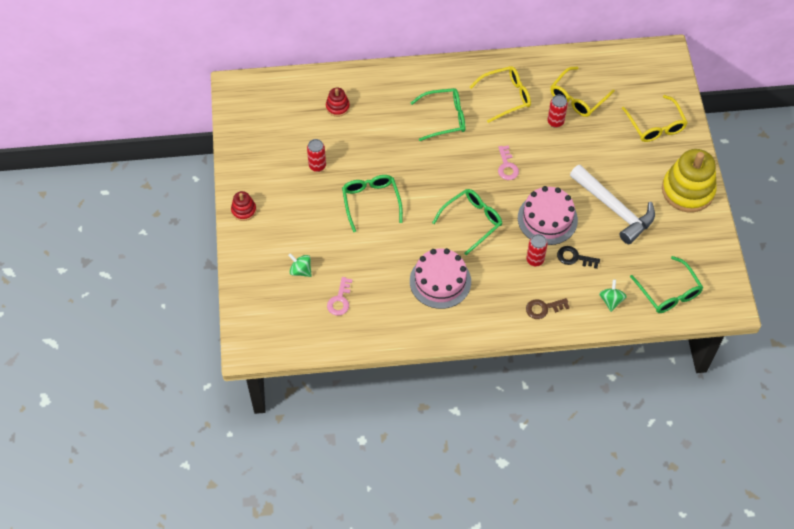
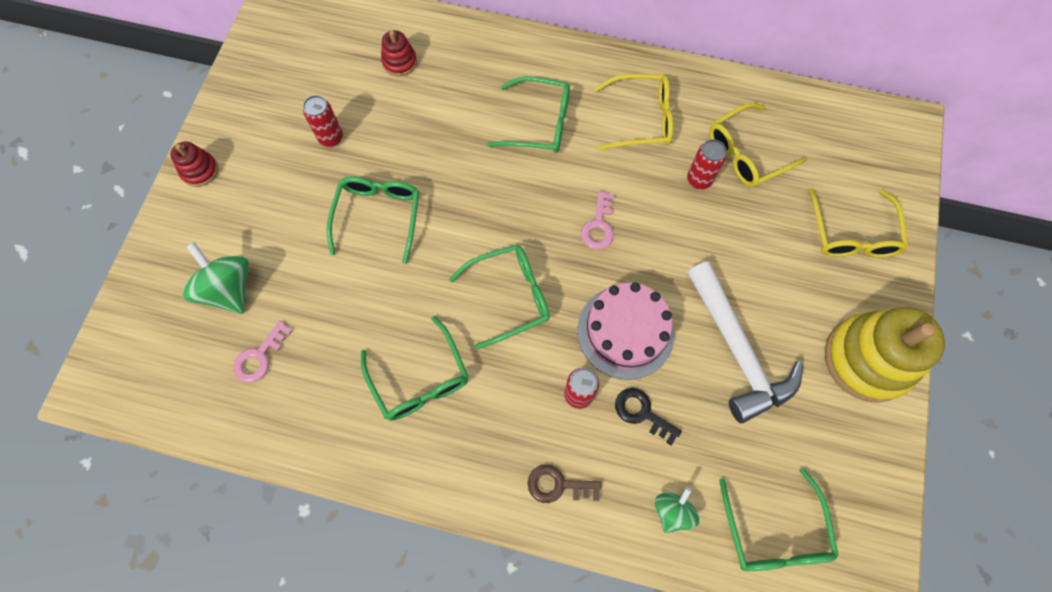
camera: 20 degrees right, 10 degrees up
(301, 270) = (229, 289): green spinning top -> green spinning top, size x1.64
(440, 281) = (419, 379): pink cake -> green glasses

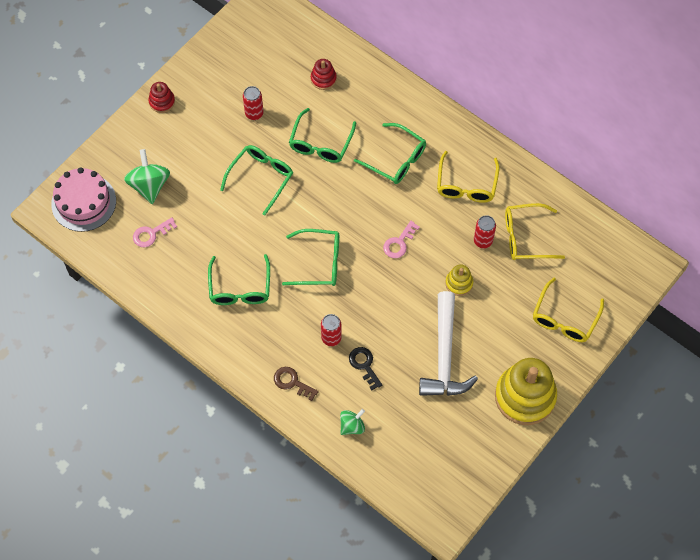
camera: 25 degrees right, 5 degrees down
(625, 331) = (380, 314): pink cake -> pink cake (83, 202)
(640, 119) = (466, 184): yellow glasses -> yellow glasses turned 75 degrees clockwise
(700, 246) = (459, 283): none -> yellow stacking toy
(774, 531) = (406, 463): green glasses -> green glasses (321, 143)

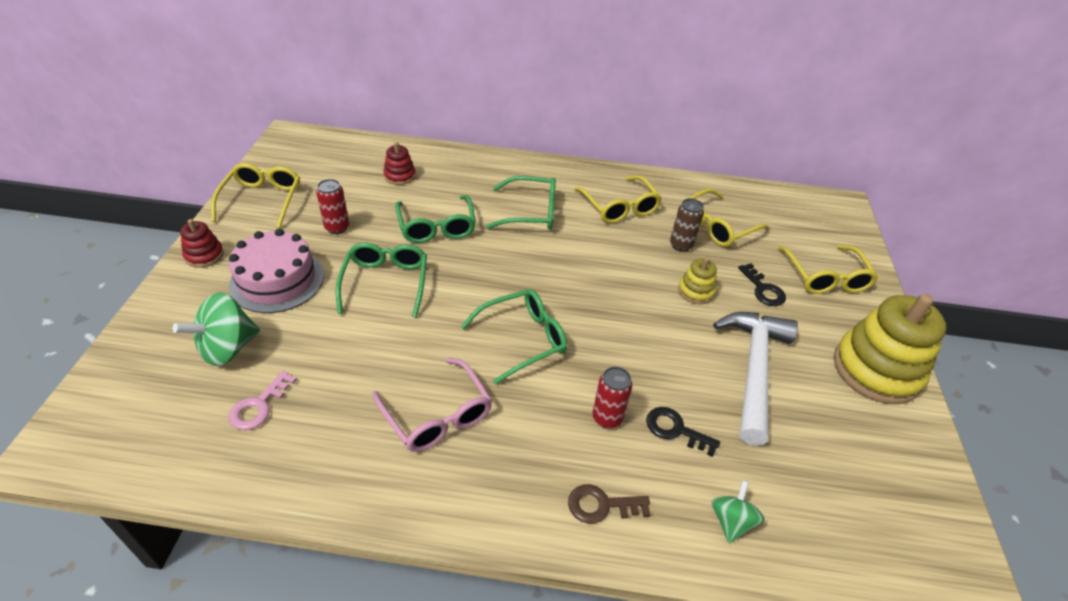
camera: 35 degrees left, 20 degrees down
(83, 202) = (122, 410): pink cake -> pink cake (277, 280)
(149, 185) = (228, 348): green spinning top -> green spinning top turned 90 degrees counterclockwise
(216, 63) = (262, 200): none -> yellow glasses
(240, 287) = (437, 415): green glasses -> pink glasses
(399, 243) = (598, 281): pink key -> none
(444, 355) = (753, 370): white hammer -> white hammer turned 135 degrees counterclockwise
(483, 241) = (681, 245): red can -> brown can
(508, 305) = (763, 289): none -> black key

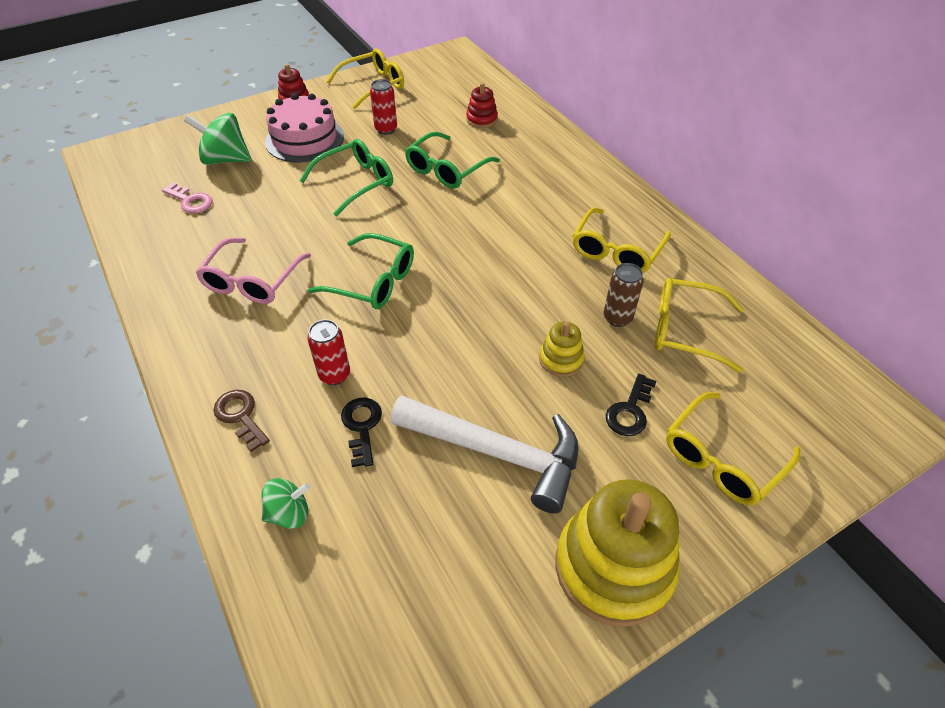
camera: 55 degrees right, 5 degrees up
(259, 406) = (190, 201): pink key -> pink key turned 135 degrees counterclockwise
(530, 212) = (532, 204): green glasses -> none
(753, 370) = (496, 452): white hammer -> white hammer turned 45 degrees clockwise

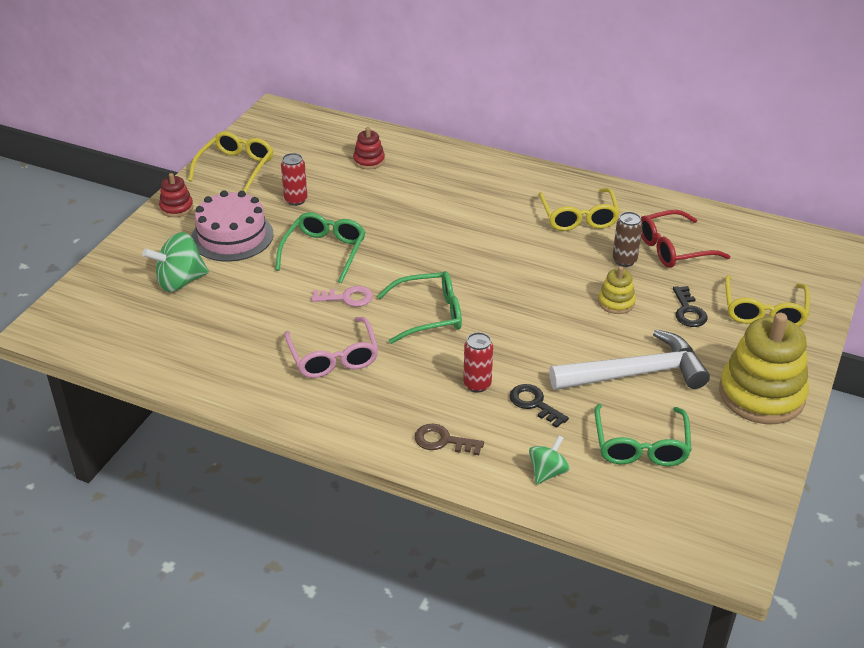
camera: 35 degrees left, 10 degrees down
(190, 201) = (195, 326): pink key -> pink key (347, 298)
(447, 169) = (387, 211): green glasses -> green glasses (640, 445)
(686, 330) = (674, 248): yellow glasses -> red glasses

